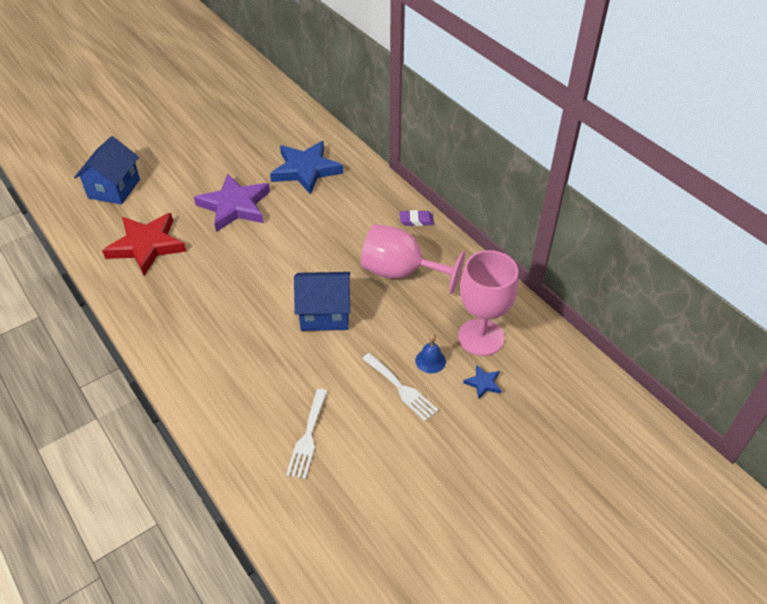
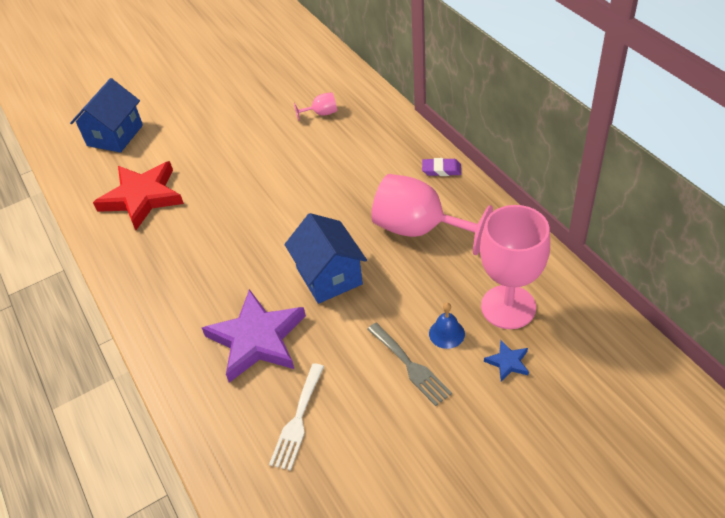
camera: 10 degrees right, 0 degrees up
(235, 206) = (240, 154): purple star -> purple star (257, 339)
(306, 170) = (321, 114): blue star -> pink goblet
(325, 314) = (329, 276): blue house -> blue house turned 60 degrees clockwise
(401, 389) = (410, 366): white fork -> grey fork

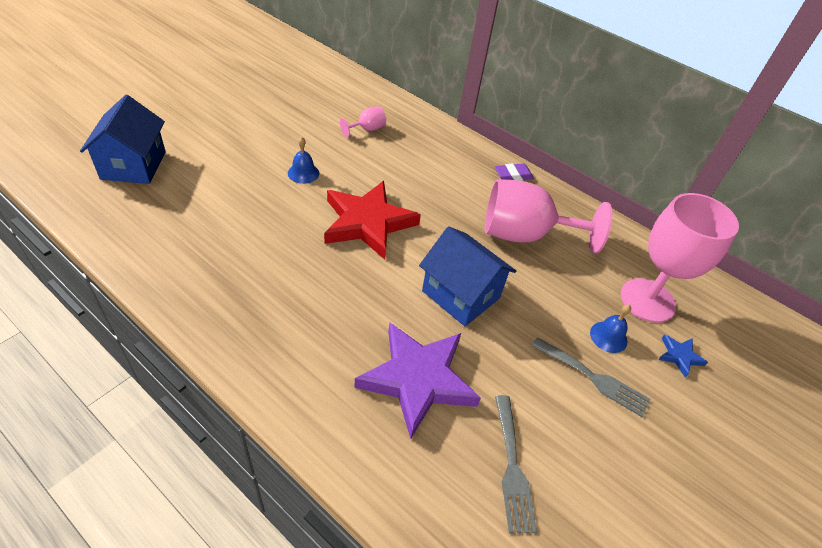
camera: 30 degrees left, 0 degrees up
(142, 197) = (200, 233): red star -> red star (368, 223)
(245, 152) = (303, 173): none -> blue bell
(298, 420) = (512, 468): white fork -> grey fork

